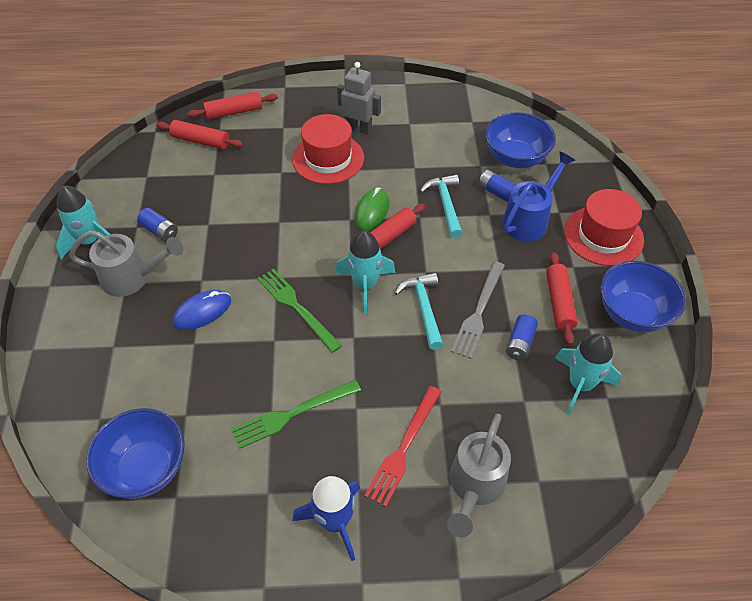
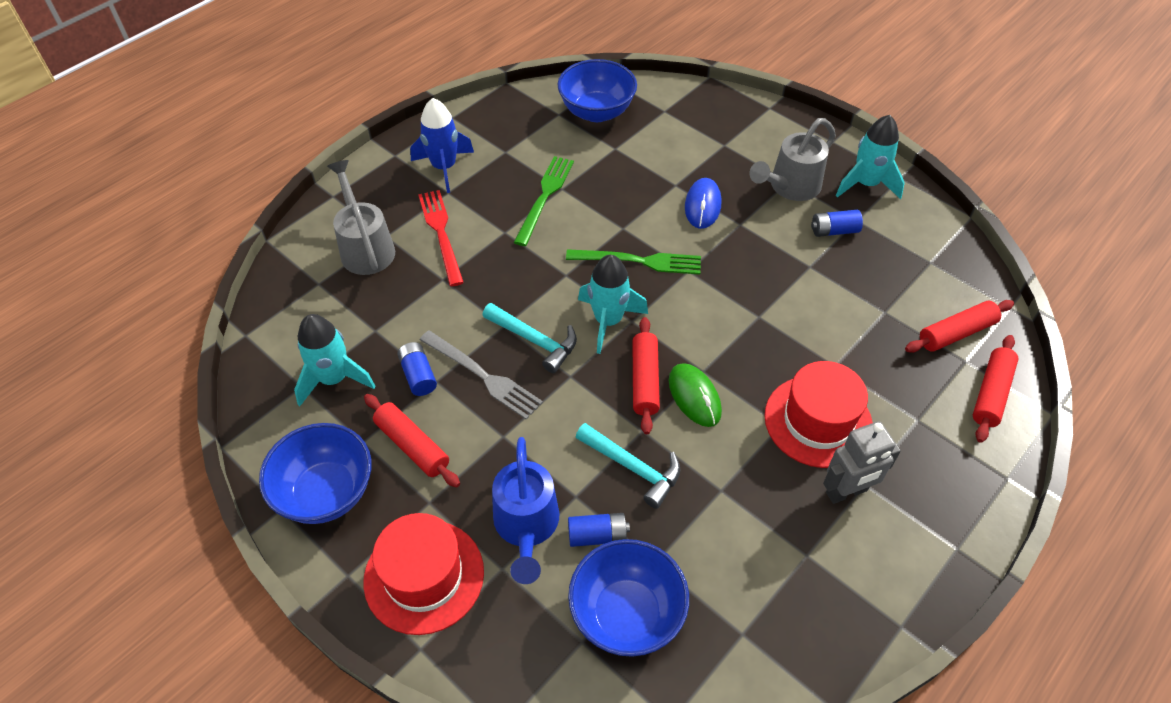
camera: 135 degrees right, 0 degrees up
(478, 311) = (482, 376): grey fork -> grey fork turned 150 degrees clockwise

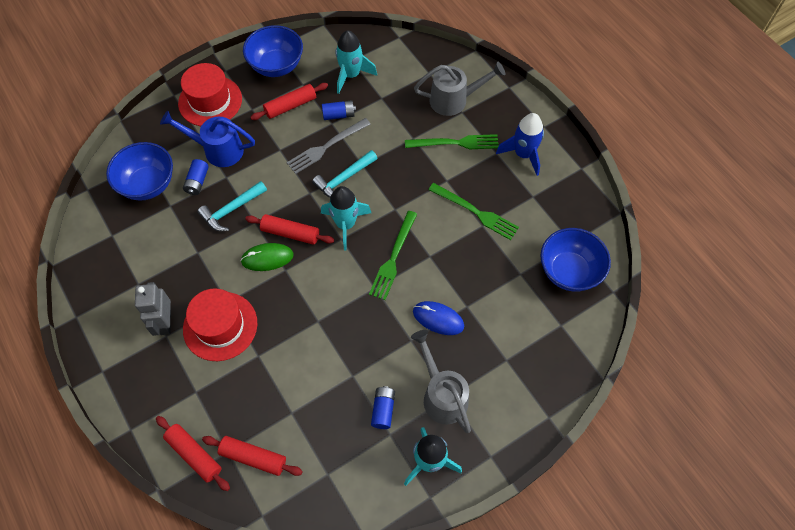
camera: 105 degrees right, 10 degrees up
(441, 234) = (455, 143): red fork -> green fork
(956, 333) = (253, 457): red rolling pin -> red rolling pin turned 60 degrees counterclockwise

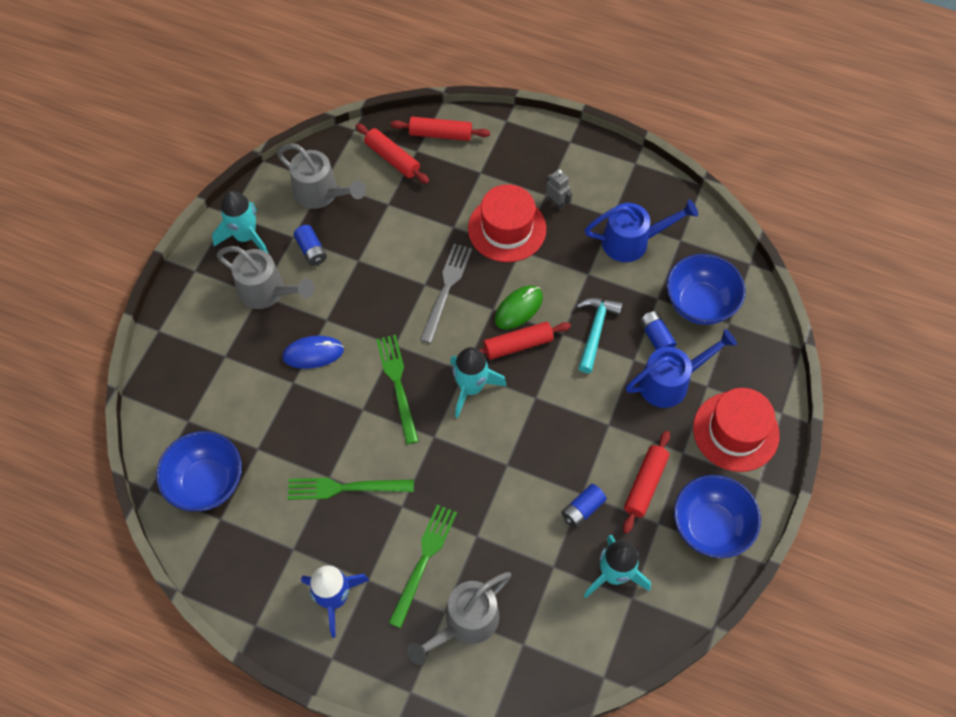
camera: 145 degrees right, 0 degrees up
(144, 255) = (633, 242): none -> blue watering can
(165, 322) = (556, 203): grey robot -> grey robot, size x0.64
(253, 457) = (392, 158): red rolling pin -> red rolling pin turned 60 degrees clockwise
(326, 147) = (562, 460): grey fork -> grey fork (446, 289)
(338, 462) = (321, 194): none -> grey watering can
(344, 179) = (512, 435): turquoise hammer -> none
(455, 143) = (423, 561): green fork -> green fork turned 150 degrees clockwise

